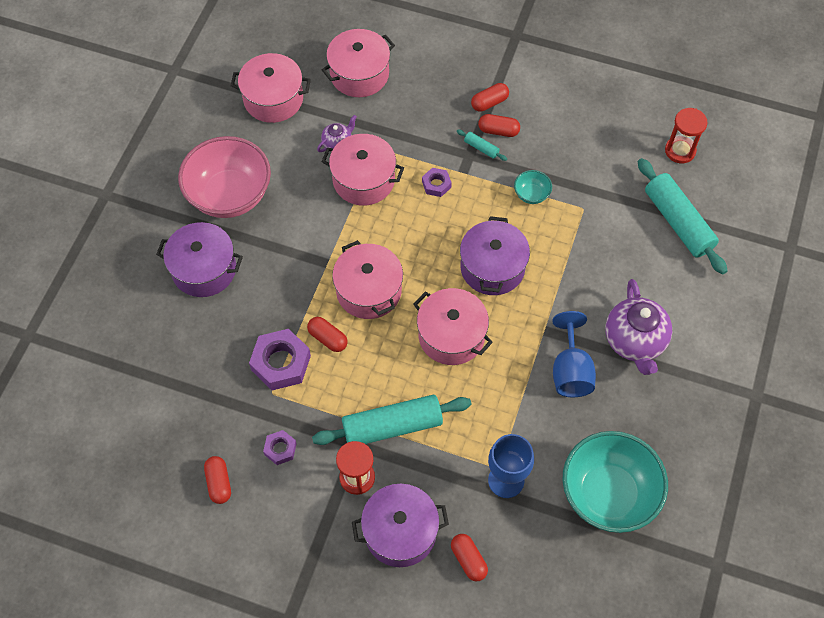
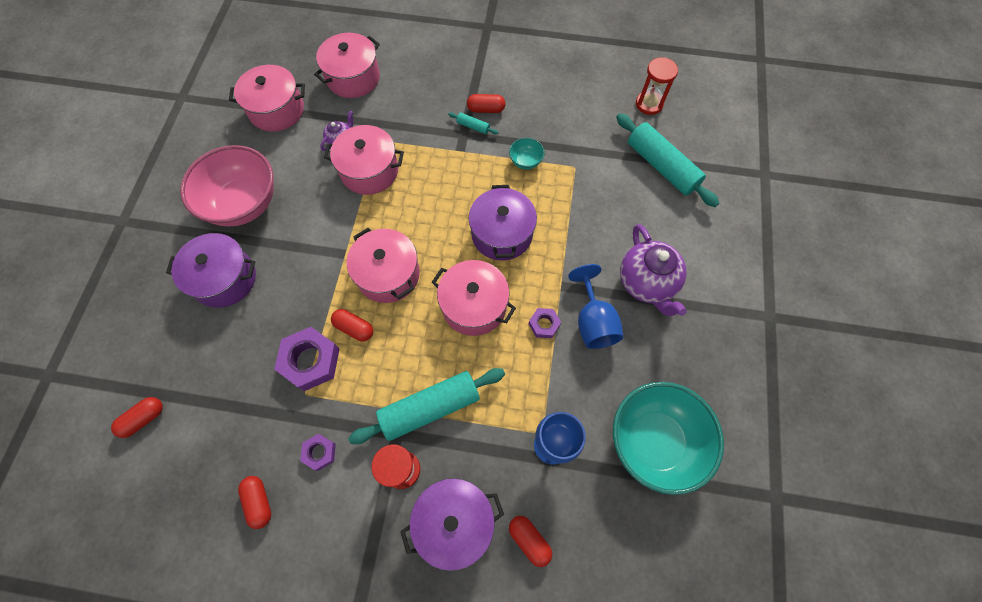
camera: 10 degrees left, 5 degrees up
(436, 184) = (437, 165): purple nut -> purple nut (544, 324)
(489, 103) = (474, 86): red capsule -> red capsule (144, 419)

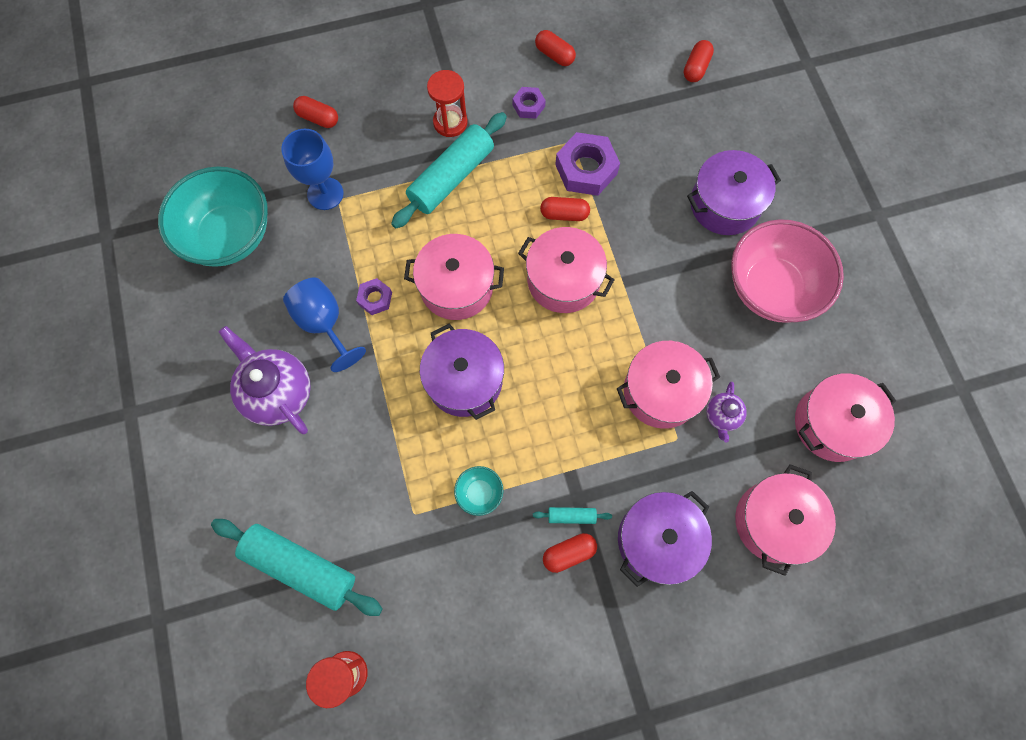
camera: 155 degrees right, 5 degrees up
(454, 521) = (386, 105): purple pot -> purple pot (657, 540)

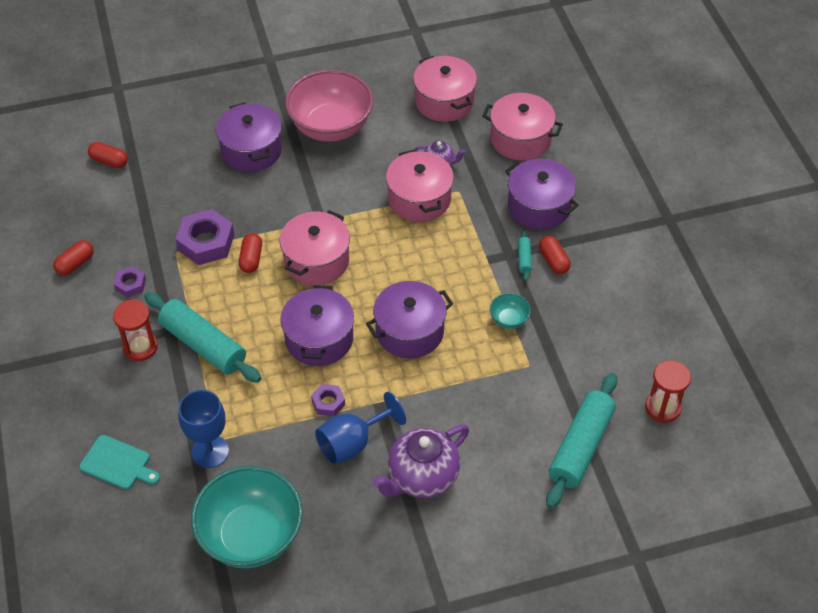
camera: 90 degrees left, 20 degrees down
(318, 118) = (118, 464): red capsule -> turquoise cutting board
(456, 287) = (319, 339): pink pot -> purple pot

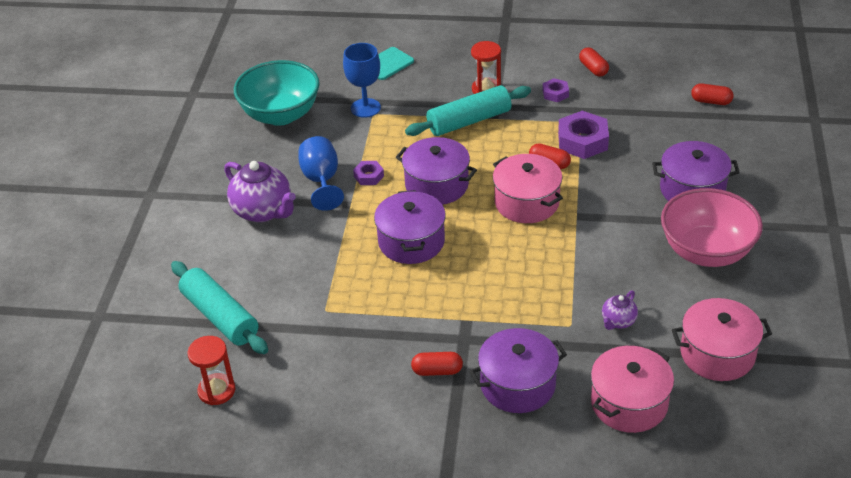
camera: 115 degrees right, 10 degrees down
(109, 161) = (711, 101): red capsule -> red capsule turned 60 degrees clockwise
(419, 199) = (572, 292): pink pot -> none
(422, 477) = (263, 211): purple teapot -> purple teapot turned 150 degrees clockwise
(509, 319) = (384, 312): turquoise bowl -> none
(524, 259) = (452, 348): turquoise rolling pin -> none

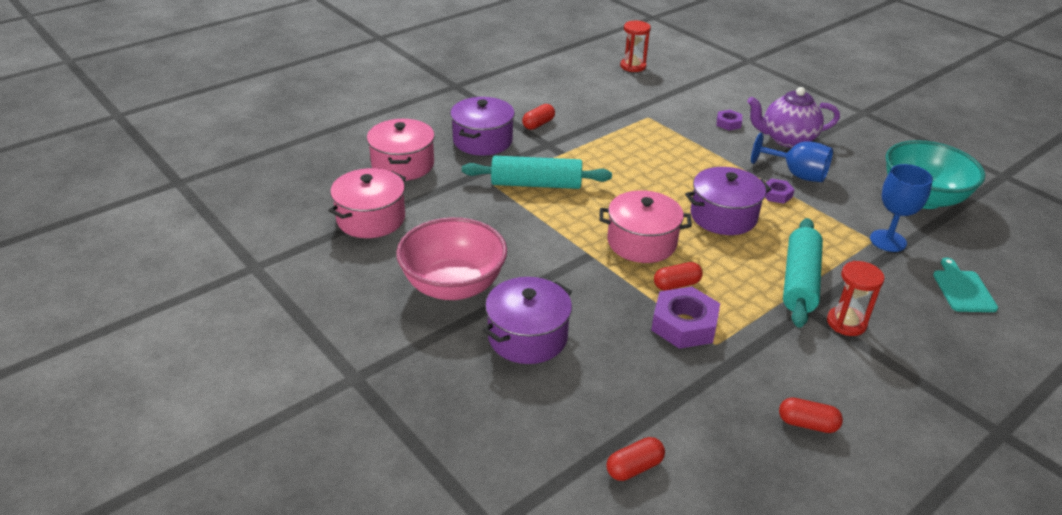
camera: 130 degrees right, 5 degrees down
(220, 316) = (694, 88): turquoise rolling pin -> turquoise rolling pin (536, 184)
(411, 241) = (670, 173): purple pot -> none
(555, 93) = (787, 362): purple nut -> purple nut (728, 123)
(618, 321) = (463, 202): purple teapot -> none

